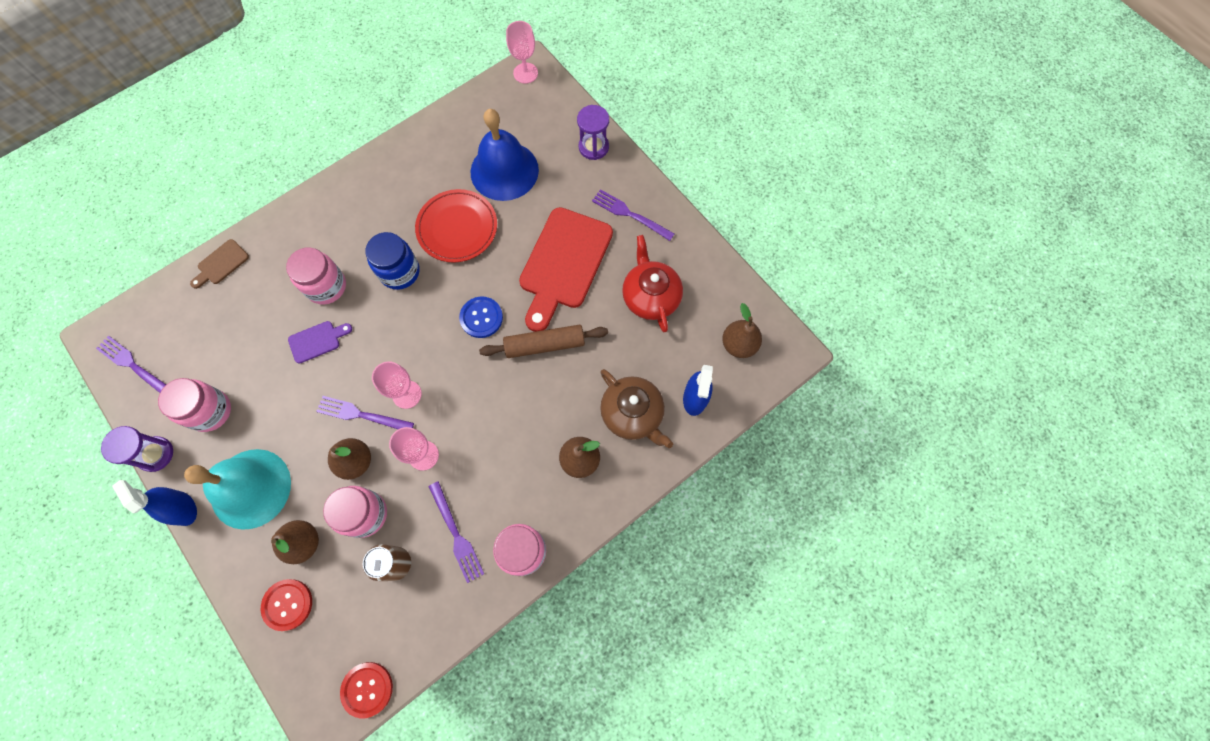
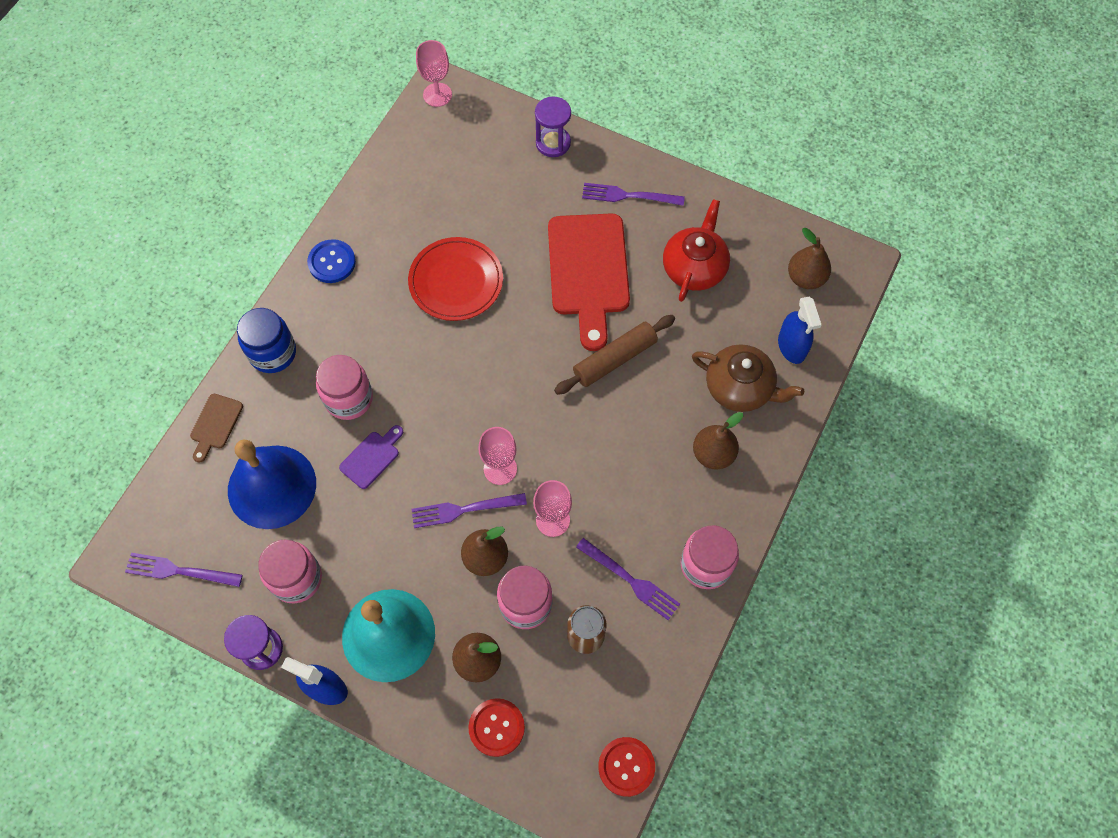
camera: 25 degrees left, 5 degrees down
(400, 272) = (420, 351): blue jar -> blue jar (273, 353)
(481, 318) = (534, 360): blue button -> blue button (332, 262)
(504, 171) = (472, 203): blue bell -> blue bell (272, 486)
(650, 296) = (694, 267): red teapot -> red teapot turned 60 degrees clockwise

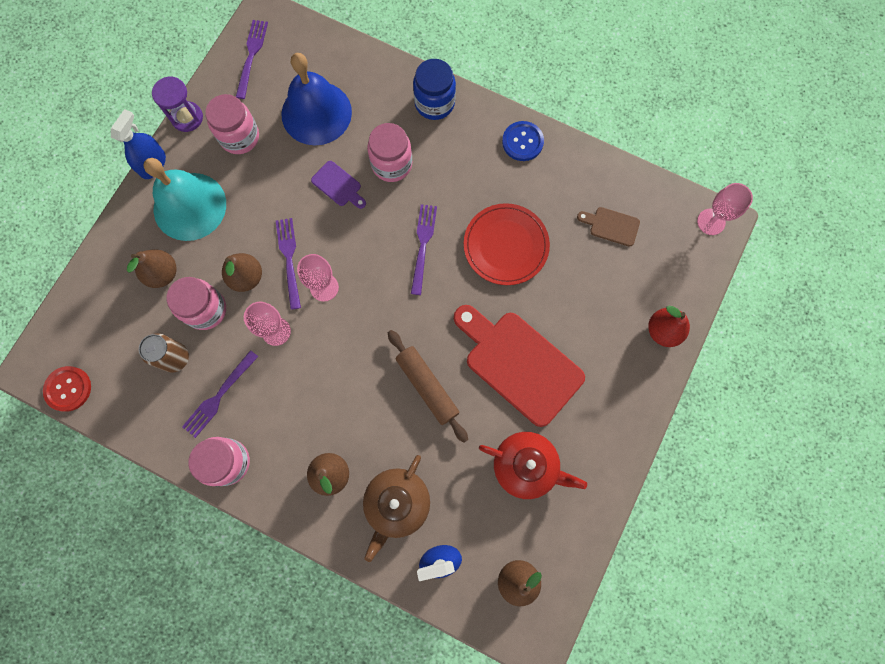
camera: 90 degrees right, 10 degrees up
(215, 424) = (371, 67): brown cutting board -> brown cutting board (611, 226)
(496, 727) = (110, 289): red button -> none
(553, 143) = (663, 331): purple hourglass -> red pear
(588, 271) = (519, 364): red cutting board -> red cutting board turned 45 degrees clockwise
(628, 196) = (605, 403): purple fork -> purple fork (423, 245)

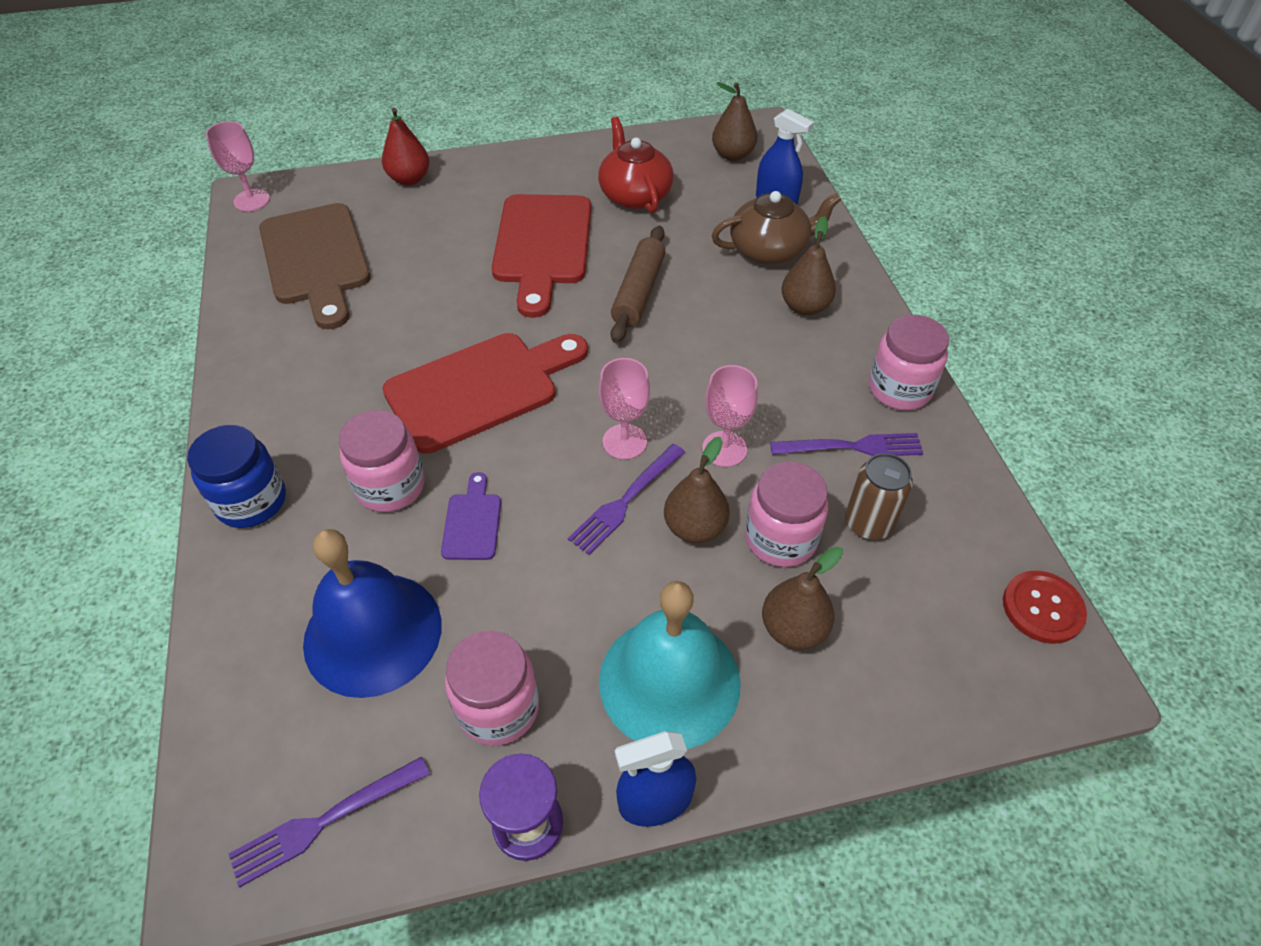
camera: 130 degrees left, 25 degrees down
(423, 245) = (480, 388): purple fork -> red cutting board
(506, 245) = (415, 322): red plate -> none
(522, 142) = (253, 381): blue button -> none
(611, 226) = (316, 260): brown cutting board -> brown cutting board, size x2.23

